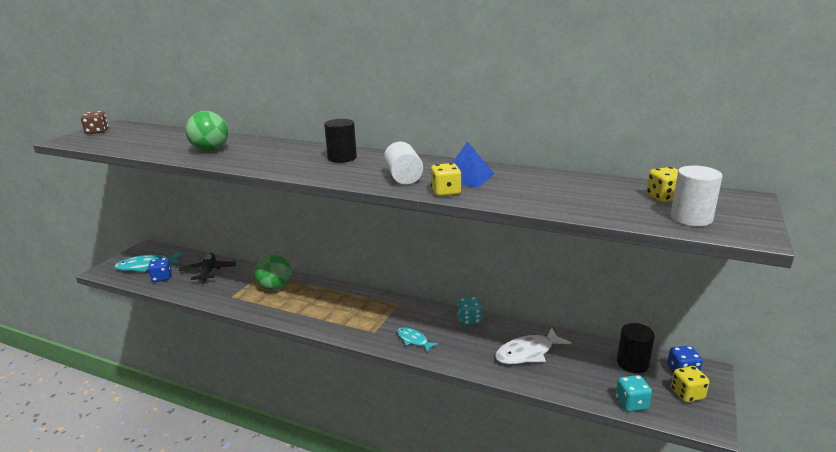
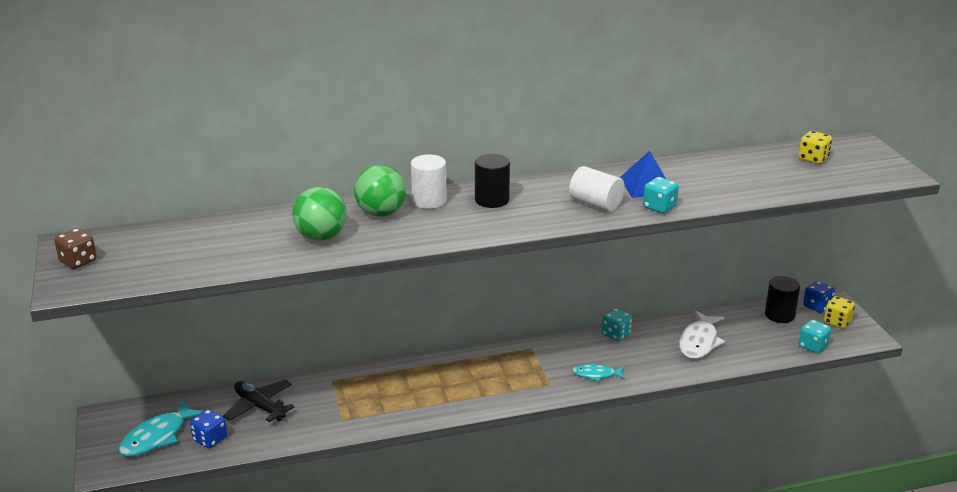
camera: 40 degrees left, 5 degrees up
(275, 287) = (376, 388): green ball -> green ball (381, 213)
(446, 192) = (659, 207): yellow dice -> turquoise dice
(691, 218) = (854, 173): white cylinder -> white cylinder (429, 201)

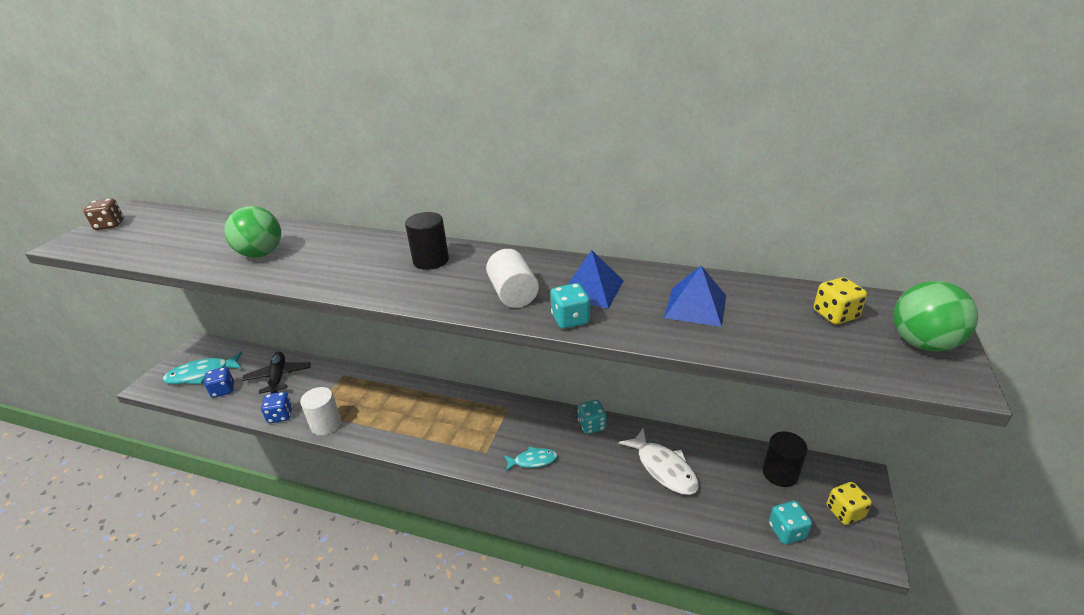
camera: 35 degrees right, 5 degrees up
(381, 213) = (333, 246): green ball -> green ball (922, 343)
(429, 201) = (383, 246): white cylinder -> white cylinder (326, 424)
(596, 374) = (533, 461): turquoise fish -> turquoise fish turned 135 degrees clockwise
(699, 342) = (663, 468): white fish -> white fish turned 90 degrees counterclockwise
(728, 177) = (695, 306): none -> blue pyramid
(817, 306) = (835, 481): blue dice -> blue dice (280, 415)

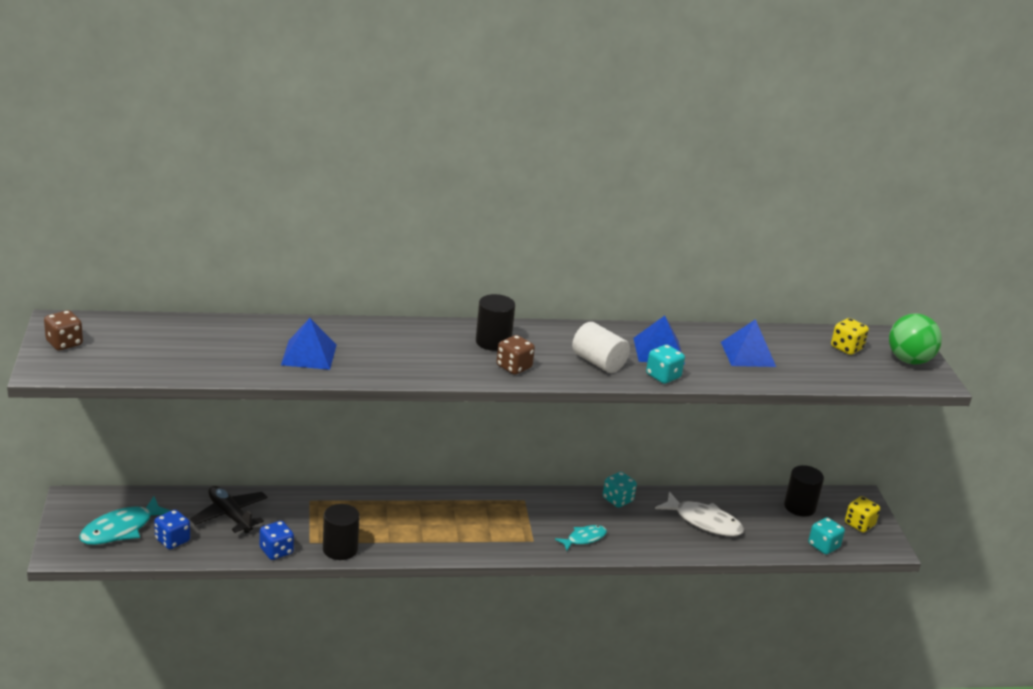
camera: 30 degrees left, 5 degrees down
(261, 254) = (309, 354): green ball -> blue pyramid
(326, 424) = (340, 549): white cylinder -> black cylinder
(422, 288) = (514, 367): none -> brown dice

